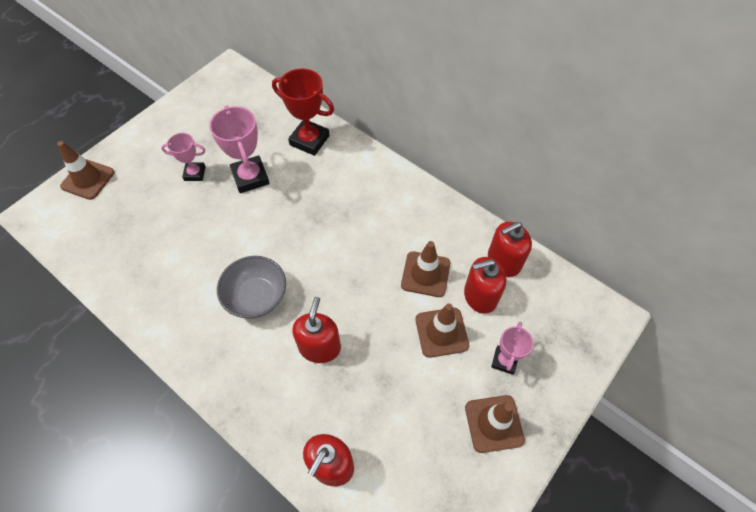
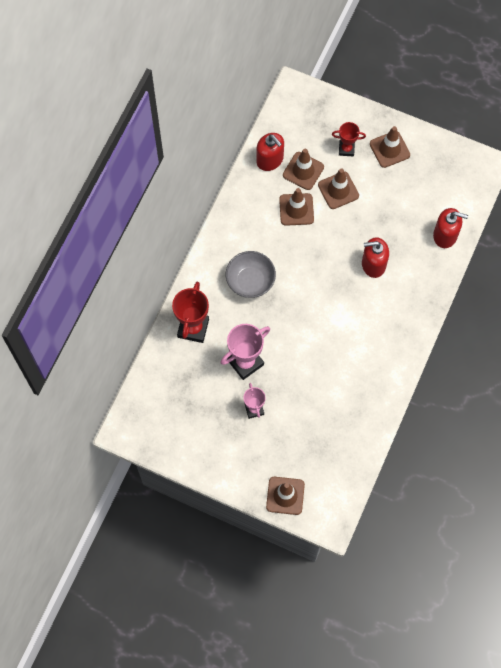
camera: 105 degrees left, 10 degrees up
(256, 297) = (350, 318): grey bowl -> grey bowl (250, 281)
(480, 296) = (303, 171): red soap dispenser -> brown traffic cone
(504, 361) = (346, 149): pink trophy -> red trophy

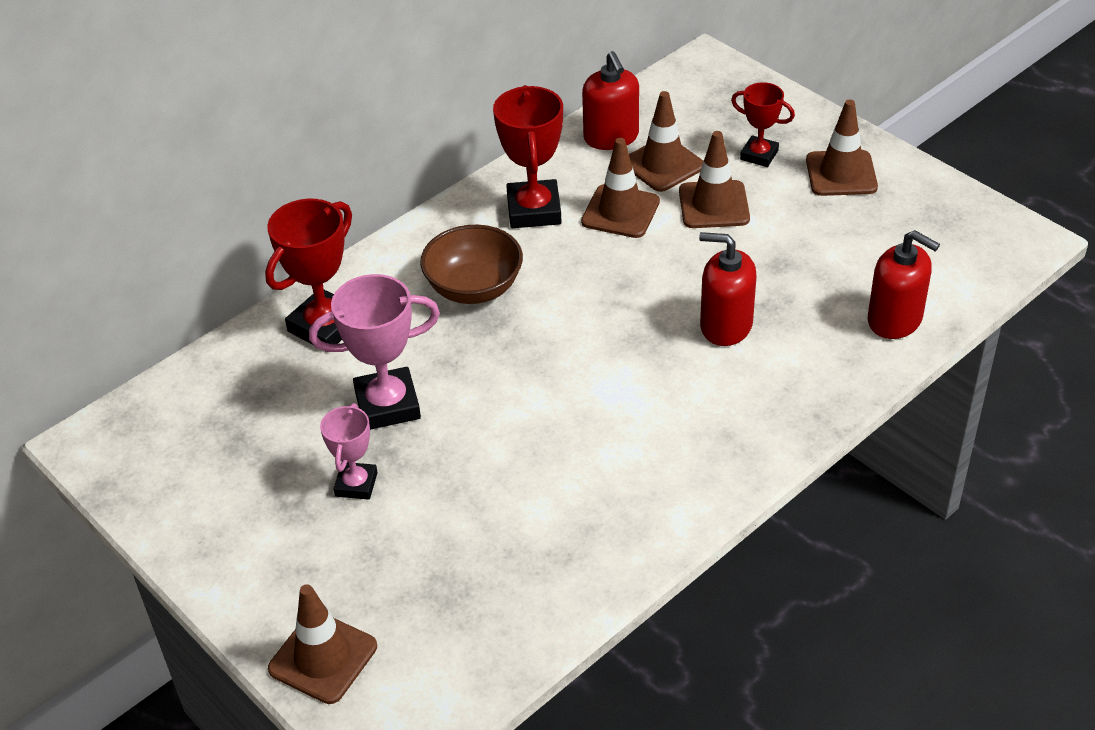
camera: 25 degrees right, 25 degrees down
(250, 281) = (474, 288): grey bowl -> brown bowl
(255, 222) = (534, 210): none -> red trophy

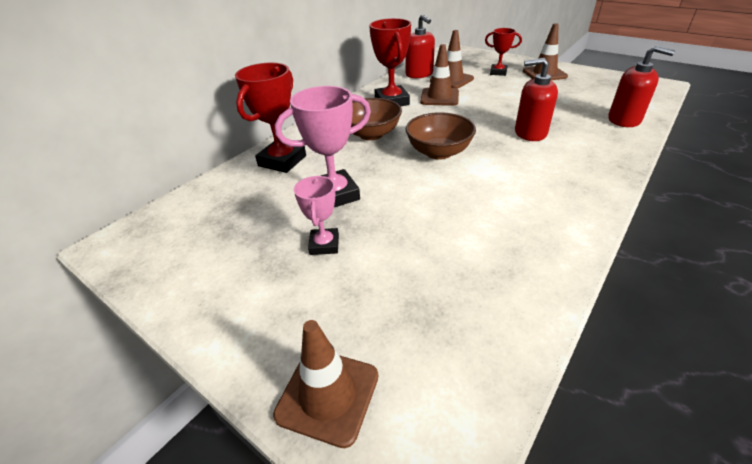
camera: 10 degrees left, 5 degrees down
(564, 345) = (438, 152): none -> brown bowl
(714, 205) = (488, 90): brown traffic cone -> none

